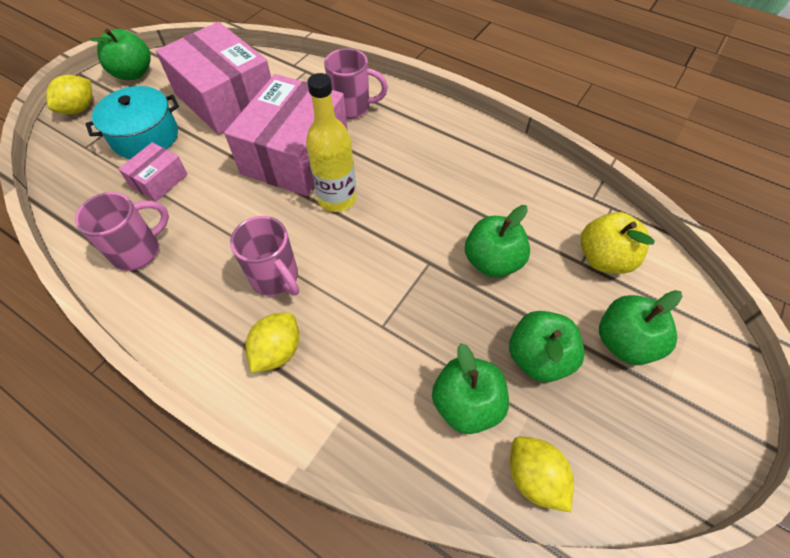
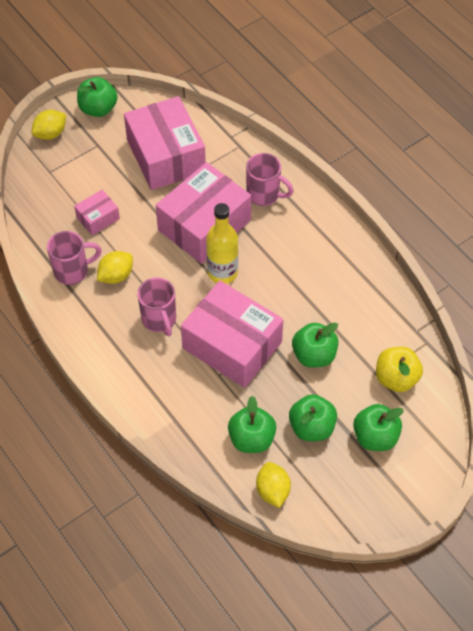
camera: 20 degrees right, 0 degrees up
(145, 136) = (95, 175): turquoise pot -> none
(277, 351) = (146, 369): yellow lemon -> yellow lemon (116, 276)
(384, 281) = (232, 345): none -> pink box

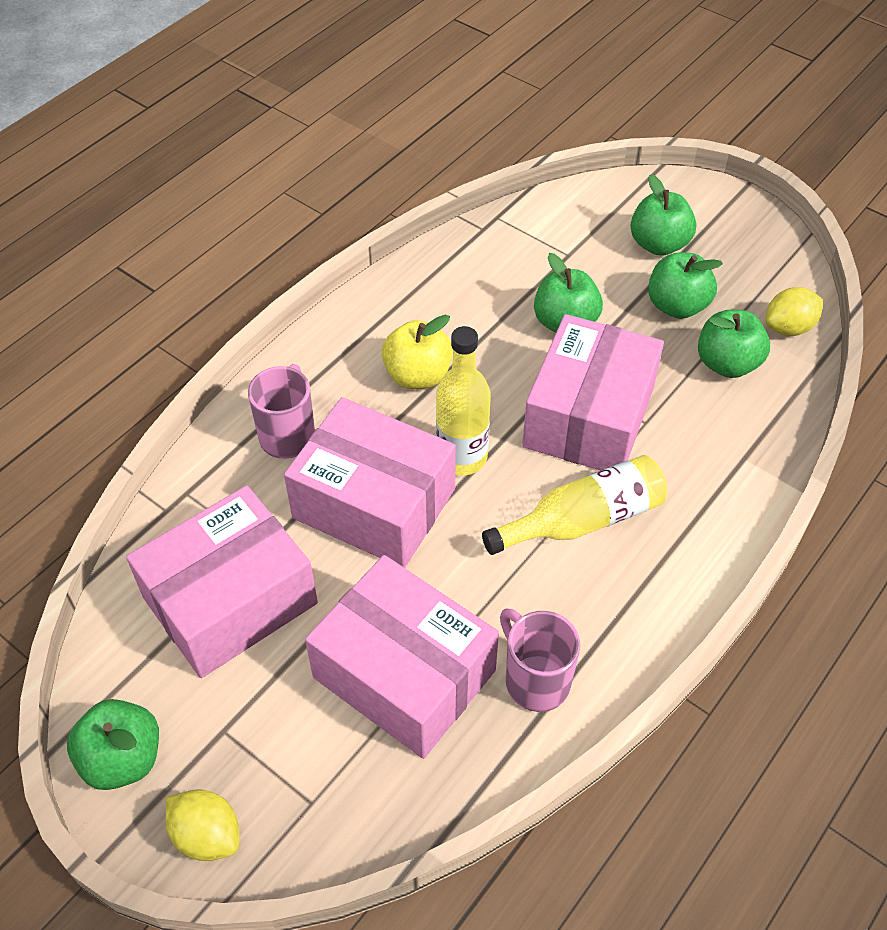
camera: 105 degrees left, 5 degrees down
(98, 218) = (404, 674): pink box -> pink box, size x2.15
(116, 276) = (520, 607): yellow lemon -> none
(159, 319) = (582, 520): pink mug -> yellow bottle
(396, 378) = (564, 237): yellow apple -> yellow apple (418, 375)

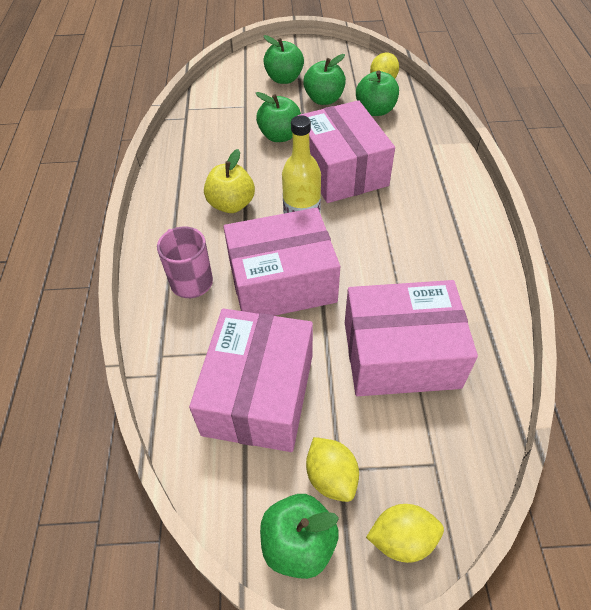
camera: 40 degrees left, 0 degrees up
(209, 729) = (331, 477): none -> yellow lemon
(535, 680) = (465, 305): pink mug -> none
(582, 520) = (395, 217): yellow bottle -> none

